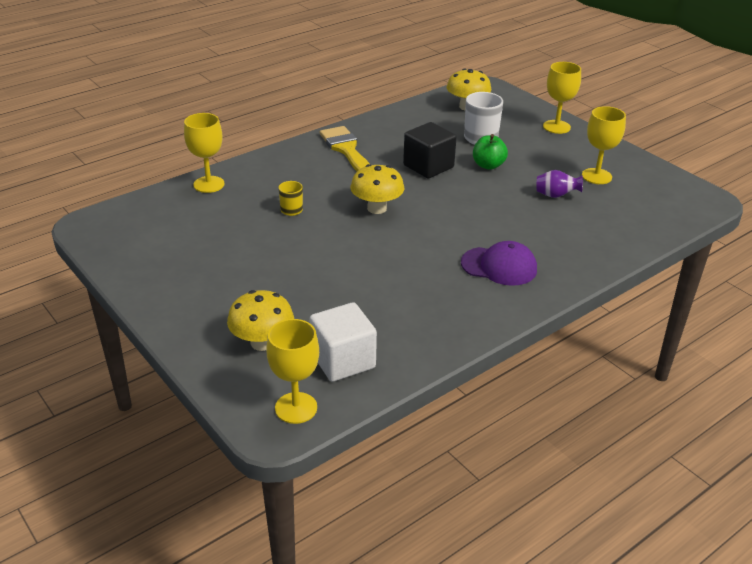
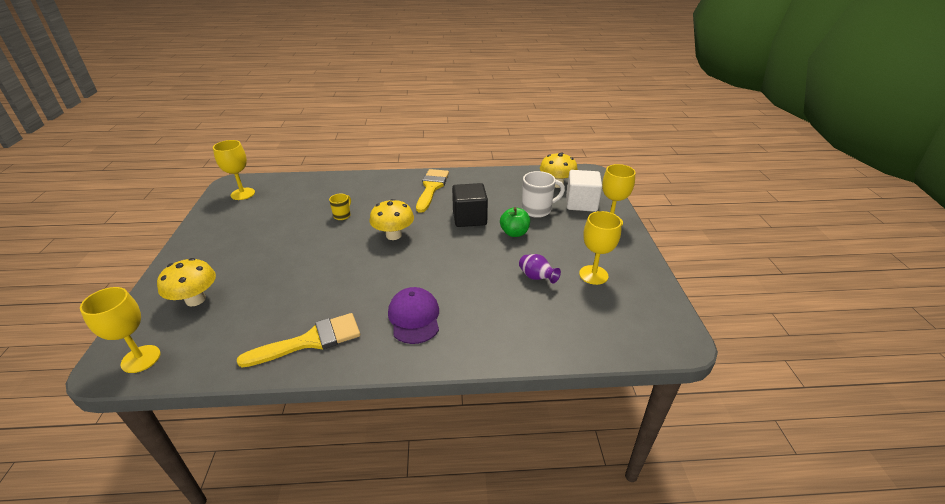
camera: 35 degrees right, 0 degrees up
(209, 184) = (322, 182): yellow goblet -> yellow goblet (243, 194)
(343, 360) = (215, 338): white cube -> white cube (581, 203)
(436, 321) = (310, 340): none -> yellow brush
(499, 266) = (414, 317): purple cap -> purple cap turned 150 degrees counterclockwise

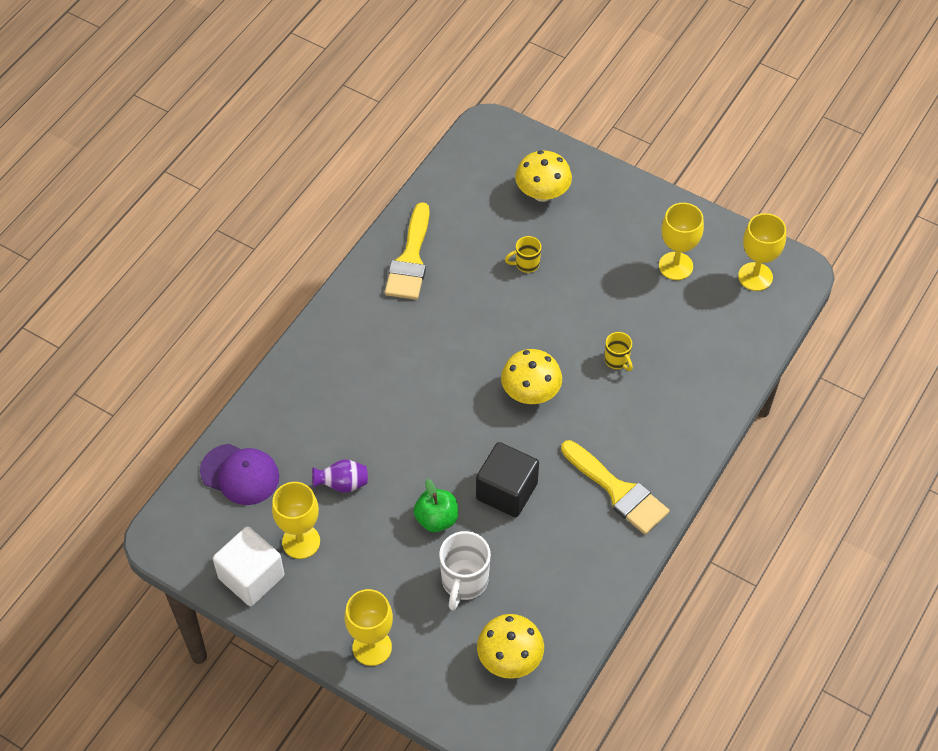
camera: 125 degrees right, 20 degrees up
(141, 359) = (483, 147): yellow goblet -> yellow goblet (675, 266)
(280, 278) = (526, 264): none -> yellow mug
(414, 317) = (375, 346): purple cap -> purple cap (240, 474)
(581, 203) = (437, 649): white cube -> white cube (251, 577)

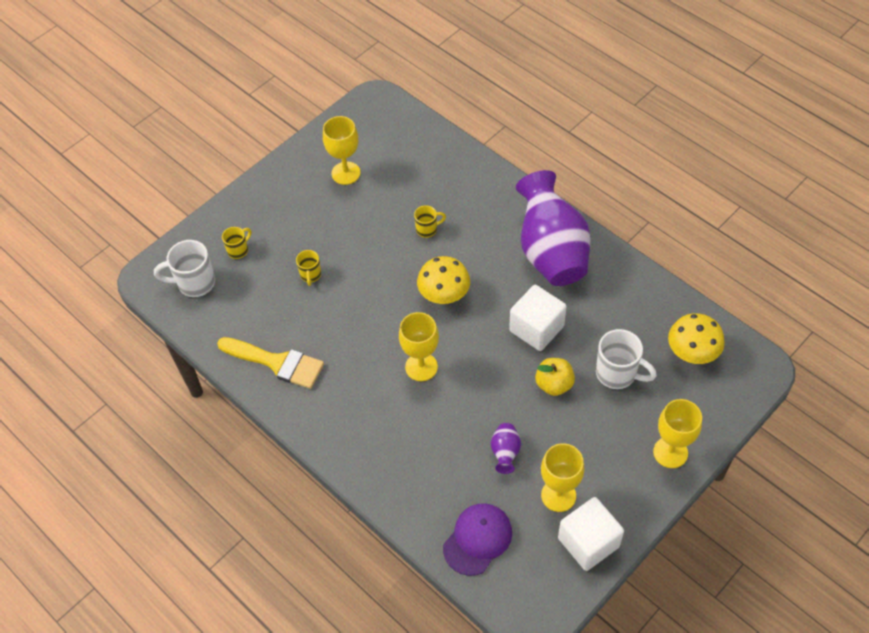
camera: 75 degrees left, 0 degrees up
(436, 519) = (554, 384): green apple -> yellow apple
(491, 166) = (194, 283): none -> white mug
(506, 491) = (536, 328): black cube -> white cube
(542, 193) = (238, 250): yellow mushroom -> yellow mug
(618, 491) = (551, 252): yellow brush -> purple vase
(755, 276) = (372, 125): yellow goblet -> yellow goblet (421, 367)

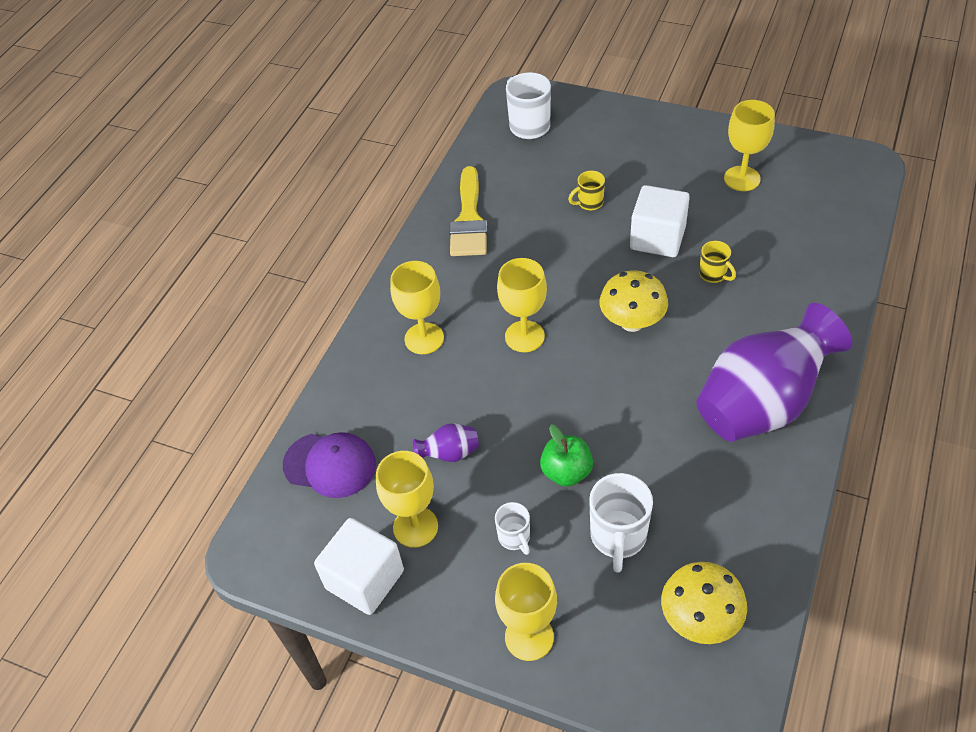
camera: 70 degrees right, 5 degrees down
(238, 250) = (586, 139): yellow mug -> none
(387, 436) = (424, 338): none -> yellow goblet
(536, 328) = (637, 427): white cube -> white cube (657, 238)
(554, 384) = (566, 472): yellow apple -> green apple
(593, 435) = (514, 538): none -> white mug

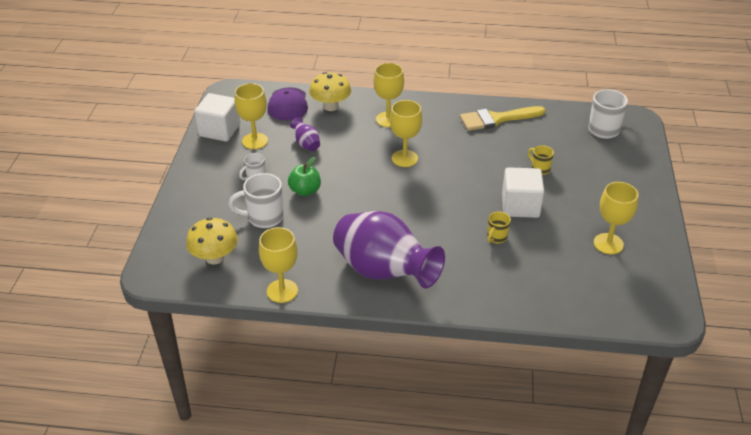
camera: 70 degrees right, 10 degrees down
(529, 637) = (194, 192): yellow goblet -> yellow goblet (282, 291)
(632, 322) = (435, 203): yellow mushroom -> yellow mushroom (330, 106)

